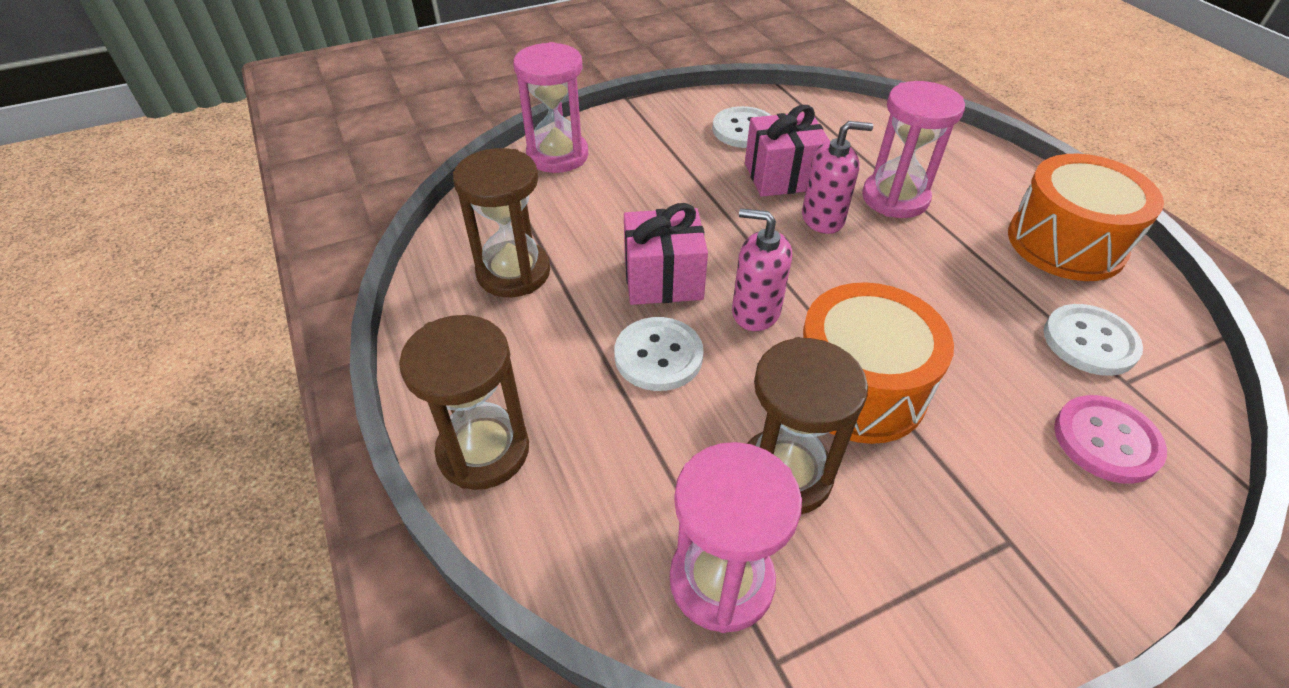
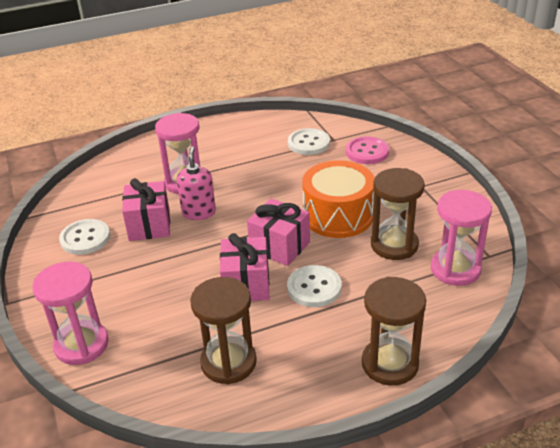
camera: 85 degrees left, 10 degrees down
(755, 311) = (279, 246): pink soap dispenser -> pink gift
(1065, 243) = (237, 135): orange drum -> none

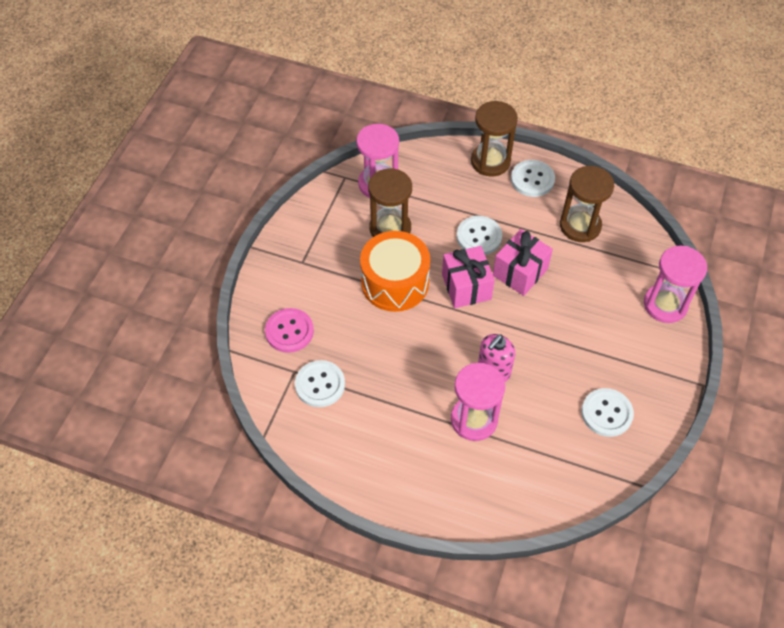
camera: 140 degrees left, 20 degrees up
(149, 225) = (544, 387): pink gift -> none
(326, 376) = (532, 179): none -> white button

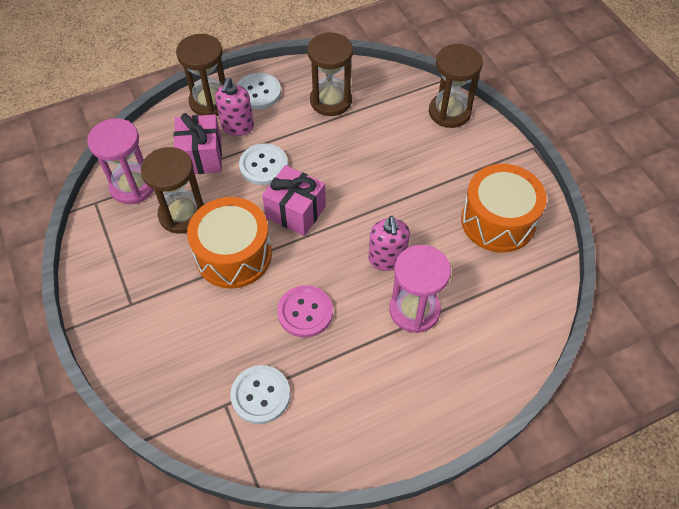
camera: 45 degrees left, 0 degrees up
(289, 331) = (183, 373): pink button -> pink button (305, 312)
(490, 194) = (237, 126): none -> pink soap dispenser
(520, 272) = (324, 168): pink gift -> pink gift (201, 157)
(606, 413) = (498, 221): white button -> orange drum
(665, 305) = (449, 112): pink hourglass -> brown hourglass

